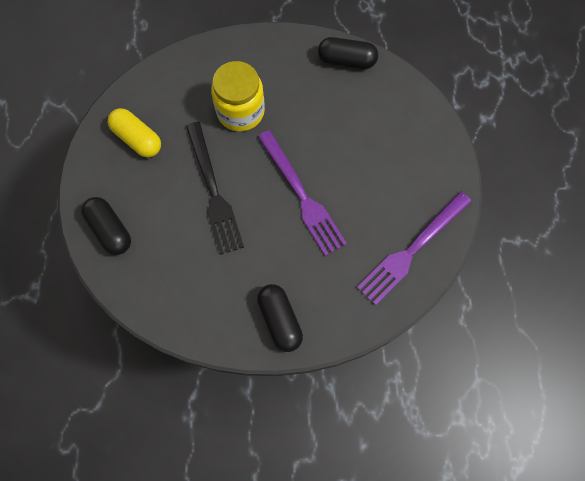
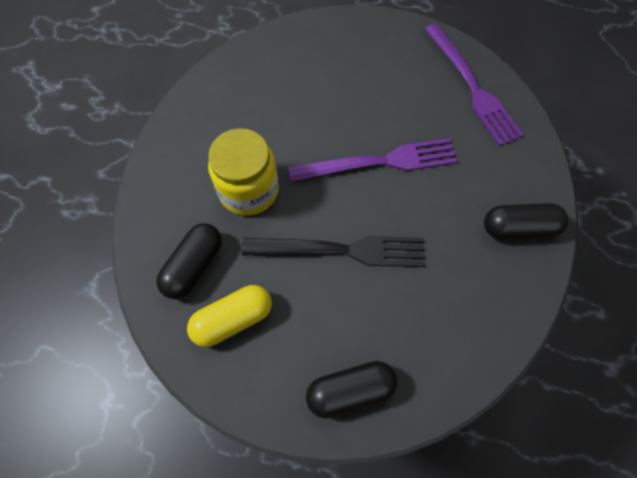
camera: 70 degrees left, 5 degrees down
(346, 61) = (235, 70): black capsule -> black capsule (194, 266)

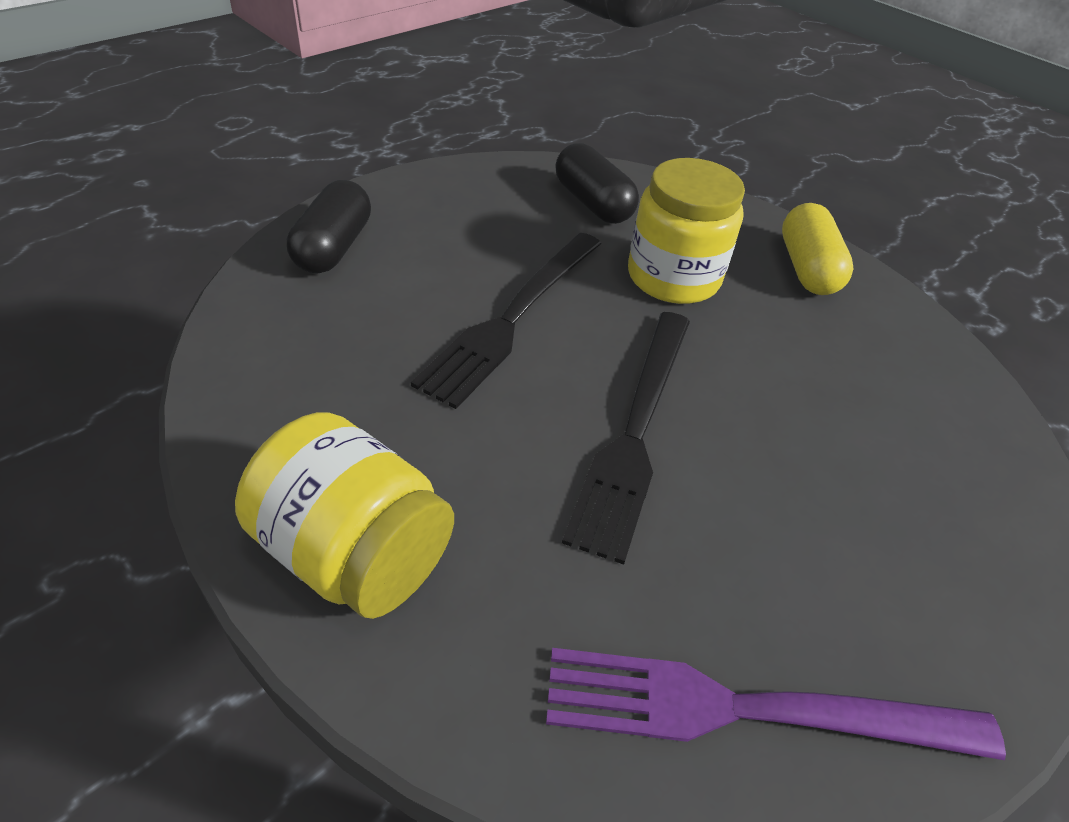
camera: 115 degrees right, 20 degrees down
(233, 319) = (502, 205): yellow capsule -> yellow capsule (807, 268)
(379, 162) = (635, 430): purple fork -> black fork
(519, 228) = (355, 552): black capsule -> yellow jar

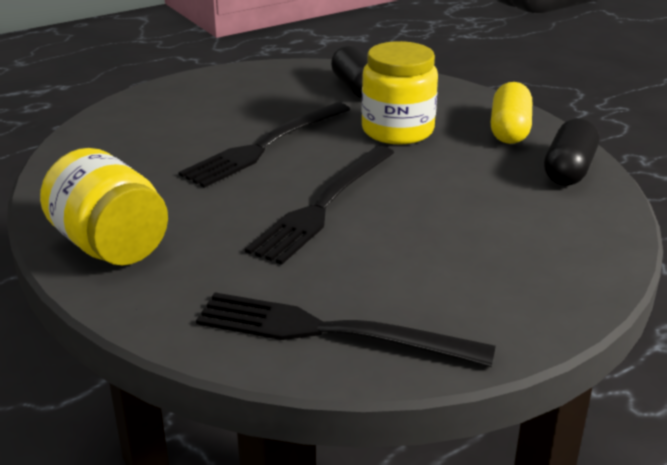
camera: 15 degrees right, 15 degrees down
(333, 247) = (155, 106): black capsule -> black capsule (568, 170)
(750, 709) = (331, 331): purple fork -> black fork

